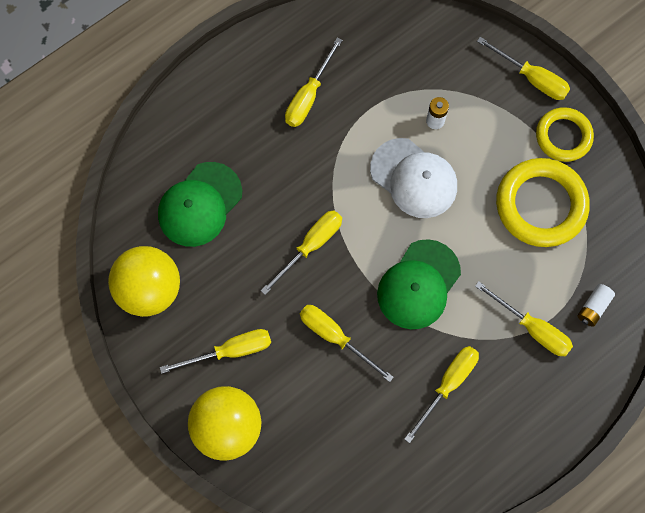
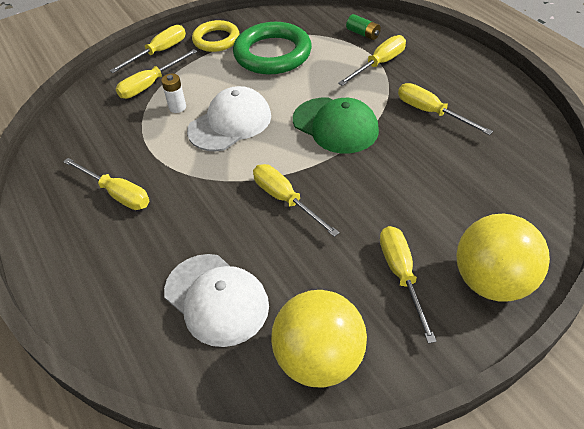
camera: 80 degrees left, 25 degrees down
(200, 204) = (216, 299): green cap -> white cap
(335, 337) = (386, 185): yellow screwdriver -> yellow screwdriver (150, 84)
(540, 205) = (272, 54): yellow ring -> green ring
(593, 307) = (363, 34): white battery -> green battery

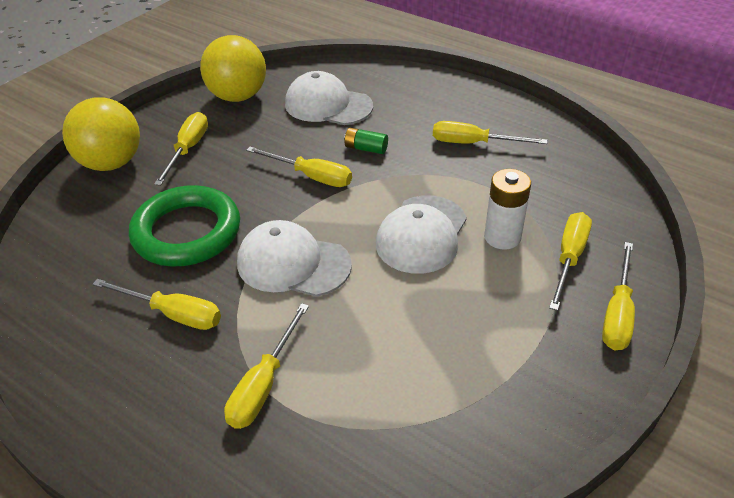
camera: 155 degrees right, 5 degrees down
(177, 107) = (502, 237): white battery -> white battery, size x1.60
(216, 40) = (556, 364): yellow ring -> none
(272, 54) = (443, 359): green ring -> green ring (187, 232)
(335, 125) = (293, 264): green cap -> white cap
(363, 34) = (312, 453): green battery -> green battery (366, 148)
(401, 275) = (188, 150): yellow screwdriver -> yellow screwdriver turned 135 degrees counterclockwise

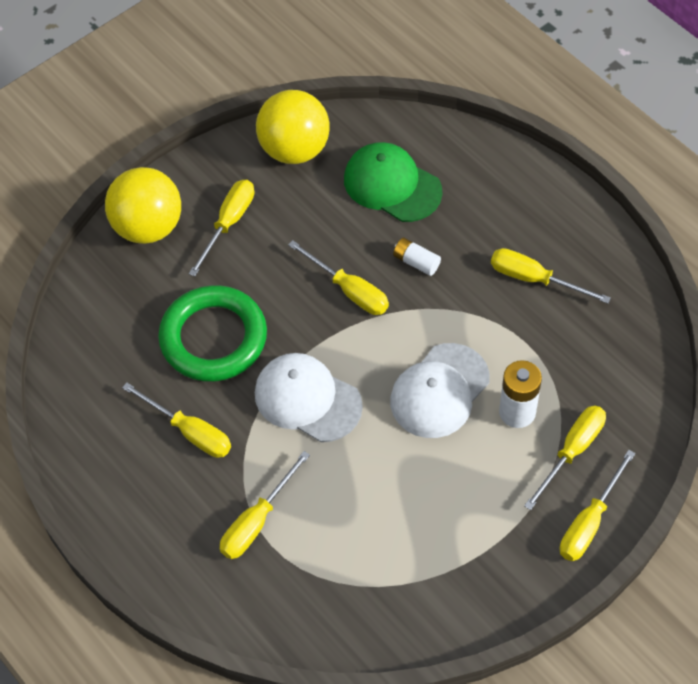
camera: 15 degrees right, 15 degrees up
(328, 105) = (392, 185): white cap -> green cap
(366, 148) = (416, 262): green battery -> white battery

